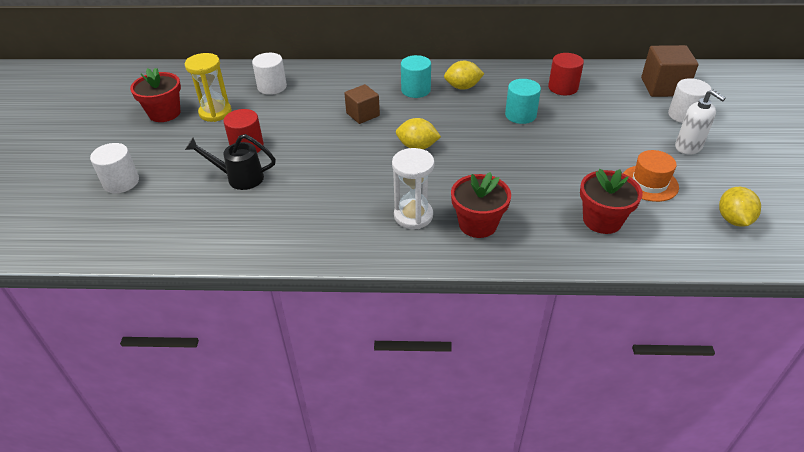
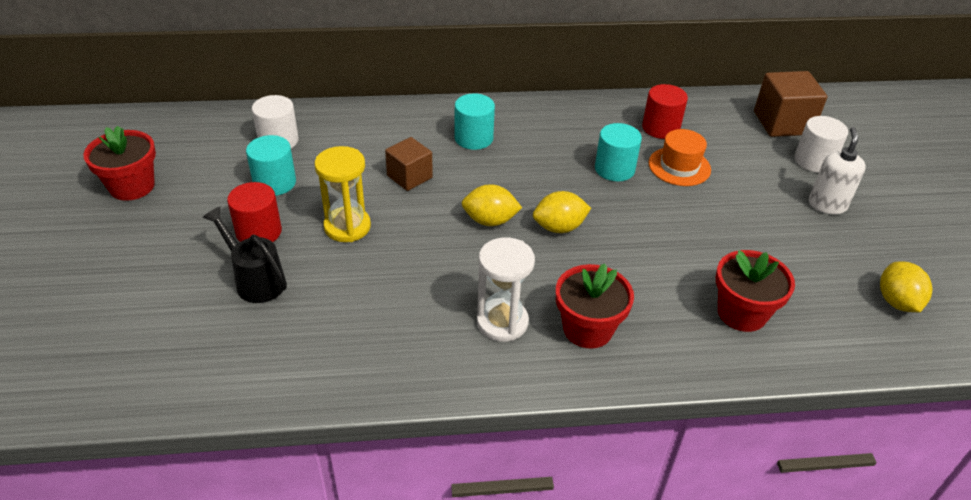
camera: 10 degrees left, 0 degrees up
(121, 182) = (86, 296): white cylinder -> none
(215, 113) = (205, 182): yellow hourglass -> yellow hourglass (347, 227)
(239, 178) = (255, 280): black watering can -> black watering can turned 45 degrees clockwise
(264, 115) = (275, 183): none -> turquoise cylinder
(462, 87) = (534, 132): yellow lemon -> yellow lemon (559, 227)
(649, 183) = (789, 257): orange hat -> orange hat (679, 166)
(688, 147) = (827, 205): white soap dispenser -> white soap dispenser turned 120 degrees counterclockwise

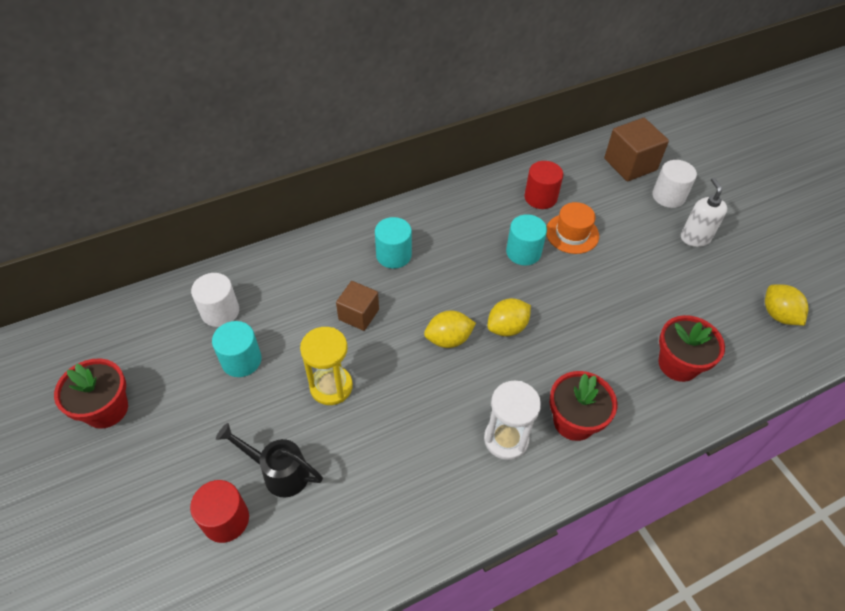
camera: 20 degrees left, 10 degrees up
(259, 232) = (255, 419): red cylinder -> red cylinder (226, 519)

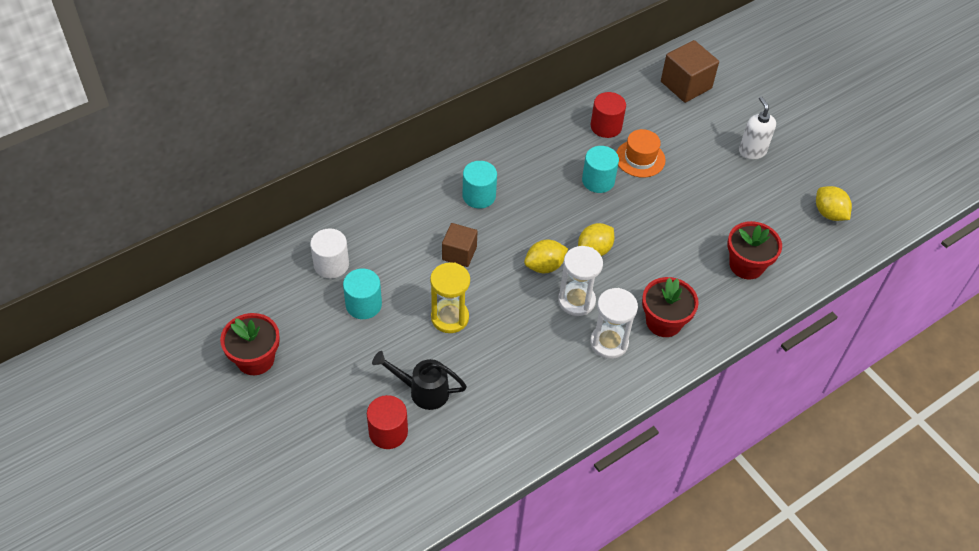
camera: 10 degrees left, 0 degrees up
(477, 384) = (576, 301): none -> white hourglass
(668, 196) = (724, 113): white cylinder -> none

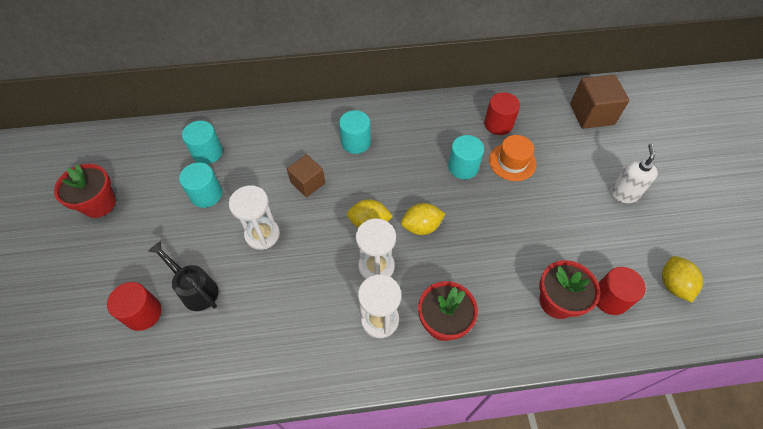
camera: 30 degrees right, 5 degrees up
(331, 264) = (207, 152): white cylinder -> turquoise cylinder
(450, 317) = (262, 234): yellow hourglass -> white hourglass
(786, 245) = (610, 298): none -> red cylinder

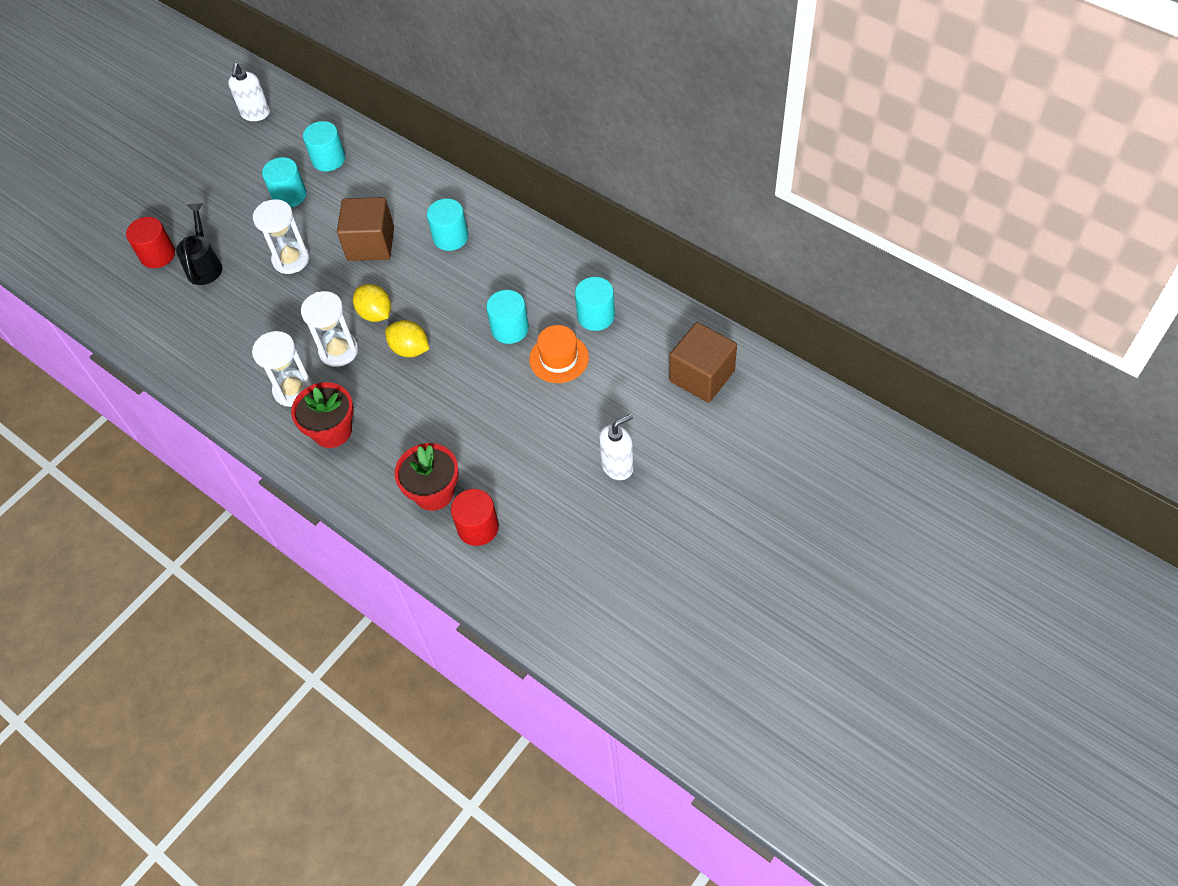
camera: 50 degrees right, 0 degrees up
(99, 204) = (213, 147): red flower pot -> none
(109, 160) = (256, 114): none -> white soap dispenser
(308, 183) = (370, 244): brown cube -> brown cube, size x1.53
(498, 124) = (596, 316): red cylinder -> turquoise cylinder
(673, 285) = (544, 565): yellow lemon -> none

